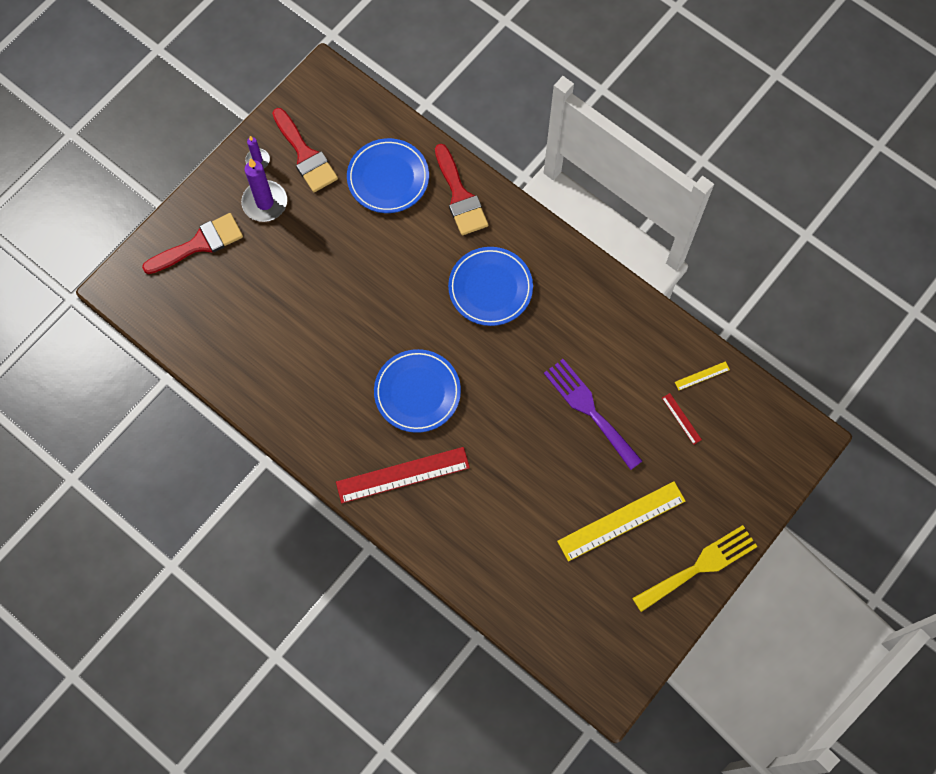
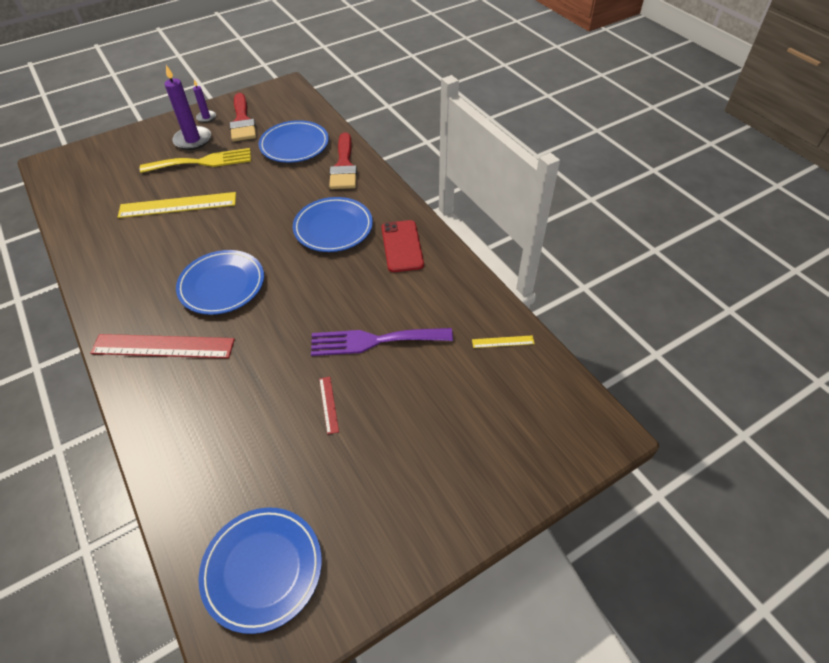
camera: 20 degrees right, 20 degrees down
(199, 244) = (127, 152): red brush -> none
(569, 292) = (402, 246): none -> red phone
(589, 410) = (374, 341): purple fork -> purple fork turned 75 degrees counterclockwise
(593, 630) = (262, 569): none -> blue plate
(621, 521) = (356, 455): yellow ruler -> yellow ruler (178, 205)
(681, 418) = (466, 374): red ruler -> red ruler (328, 404)
(699, 566) = (425, 535): yellow fork -> yellow fork (202, 162)

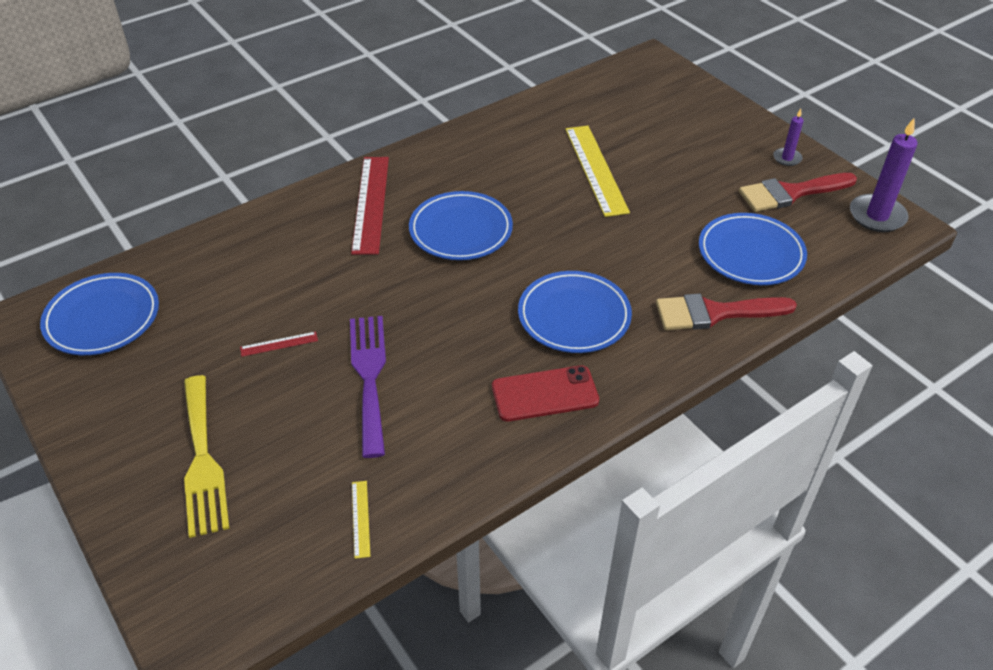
camera: 85 degrees right, 5 degrees down
(193, 140) = (731, 156): purple candle -> purple candle (877, 216)
(202, 162) = (686, 173): yellow fork -> yellow fork (202, 460)

